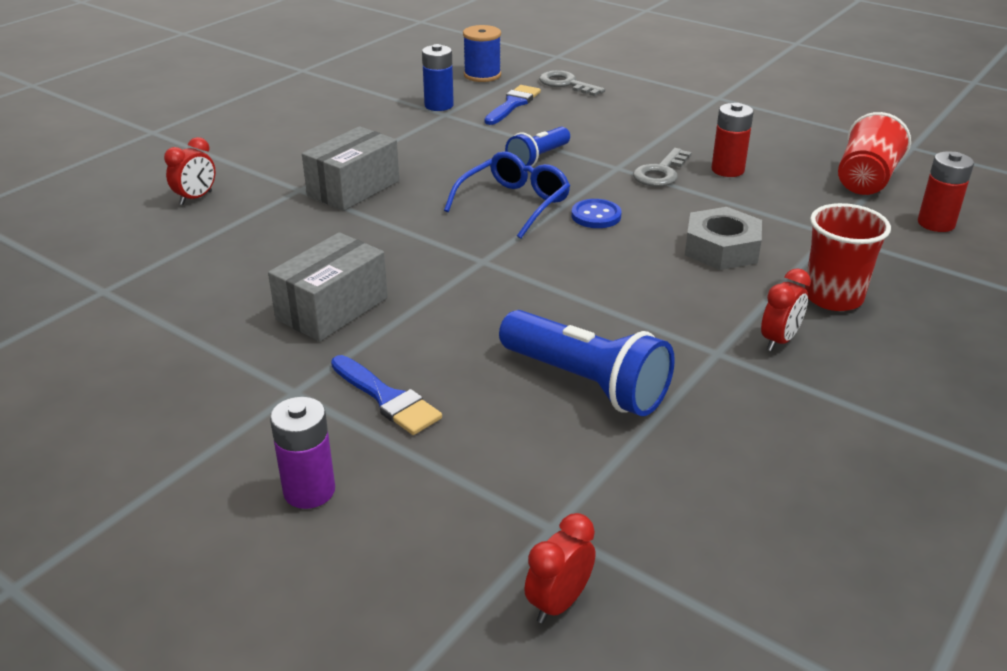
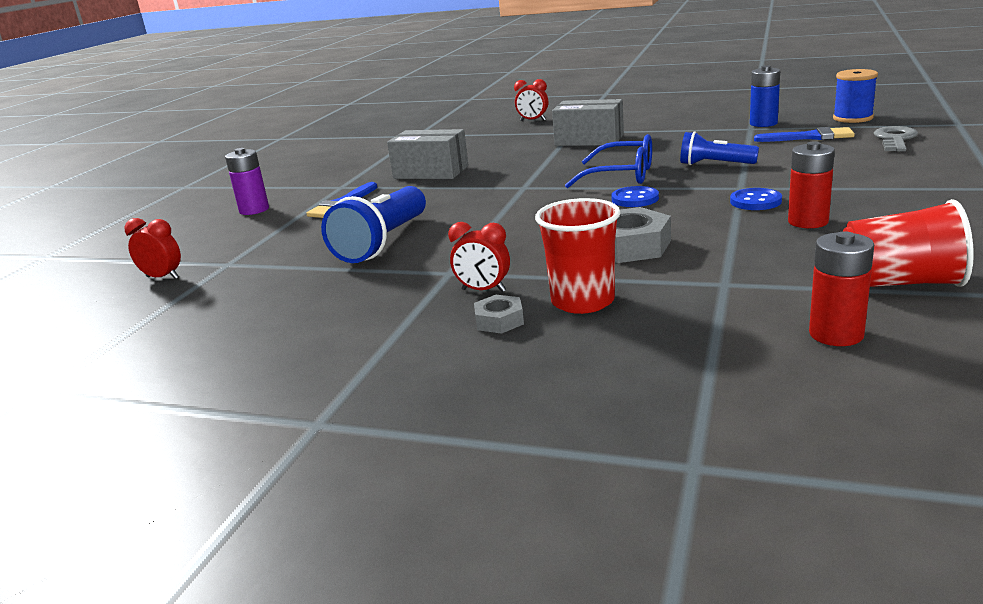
camera: 75 degrees right, 10 degrees down
(661, 172) = (755, 201): grey key -> blue button
(854, 345) = (499, 321): none -> grey nut

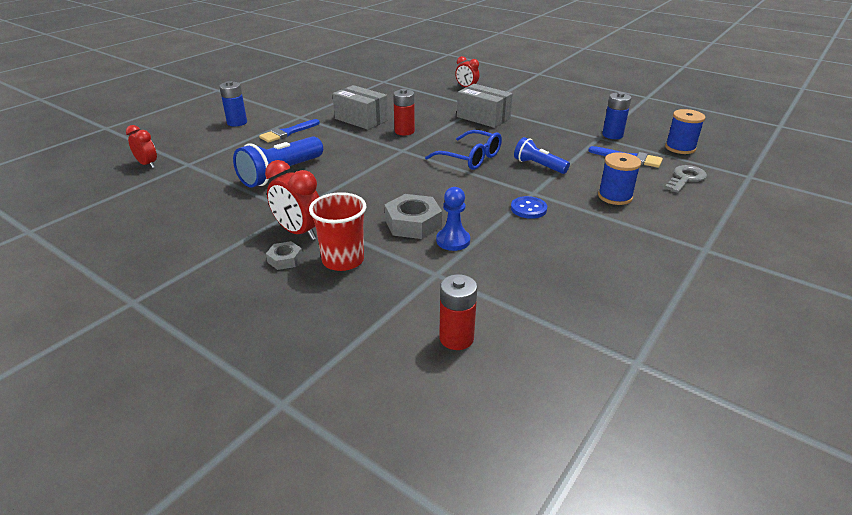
camera: 15 degrees right, 10 degrees up
(254, 210) = (237, 122): purple battery -> blue battery
(483, 290) = (298, 232): red clock -> red clock, size x1.54
(635, 199) = (457, 182): blue button -> none
(703, 249) = (453, 241): none -> blue pawn
(808, 222) = (541, 238): red battery -> red battery (404, 131)
(840, 169) = (615, 196): none -> blue spool
(901, 283) = (540, 311): red cup -> none

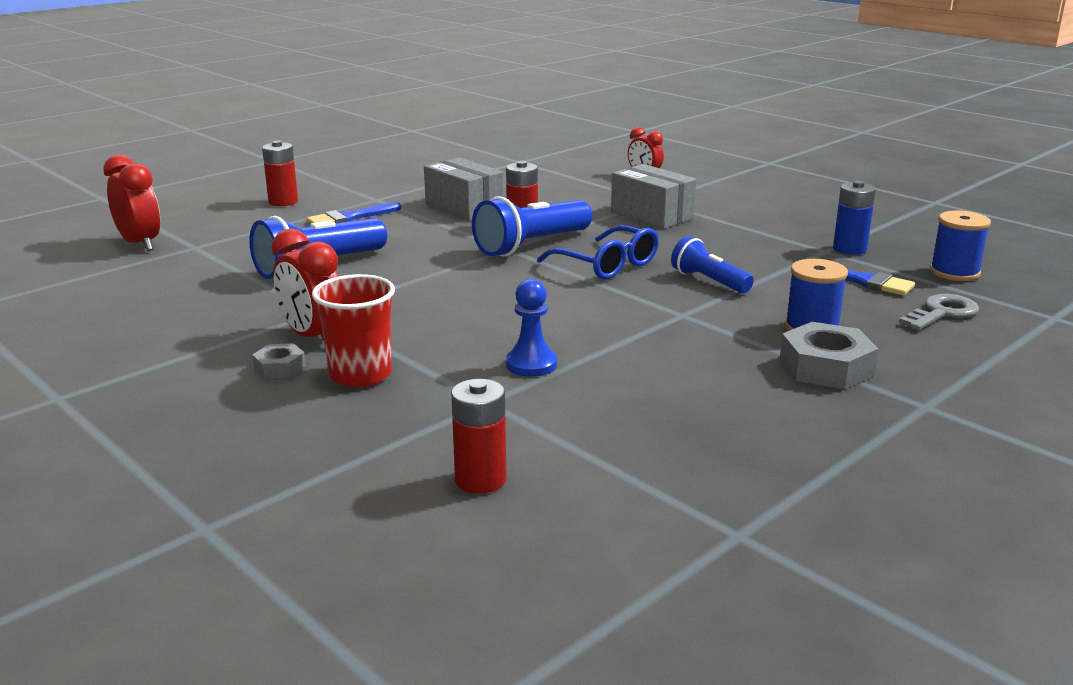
camera: 10 degrees right, 10 degrees down
(147, 164) = (140, 244): red clock -> red clock, size x1.54
(237, 122) = (283, 202): blue battery -> red battery
(413, 223) = (482, 339): grey nut -> grey nut (826, 367)
(416, 146) = (531, 245): none -> blue flashlight
(528, 209) = (666, 334): blue button -> none

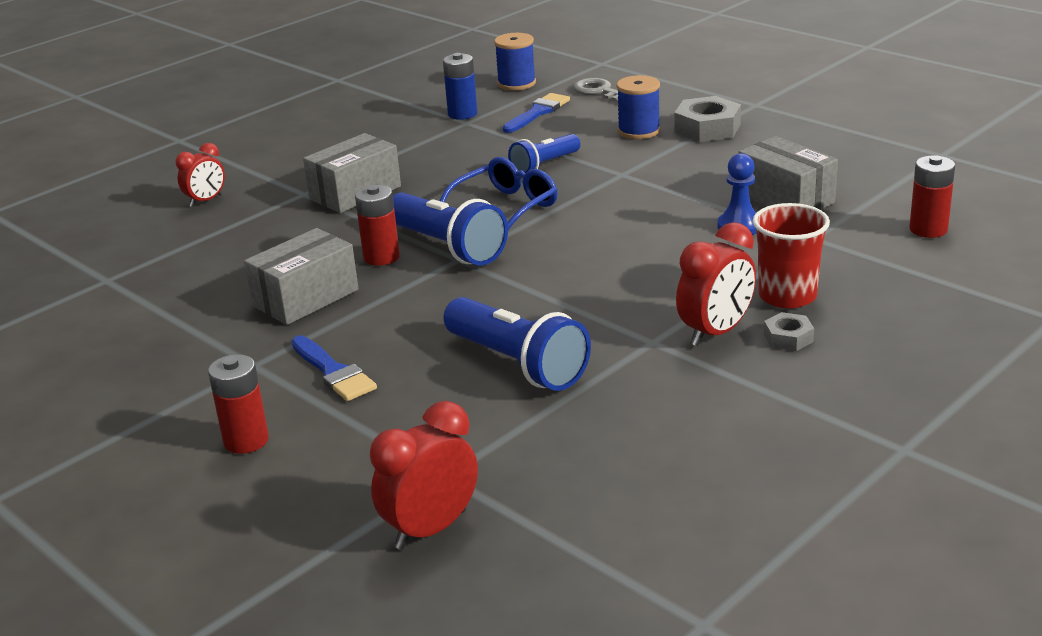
camera: 90 degrees left, 5 degrees up
(598, 396) = (785, 198): none -> grey box

